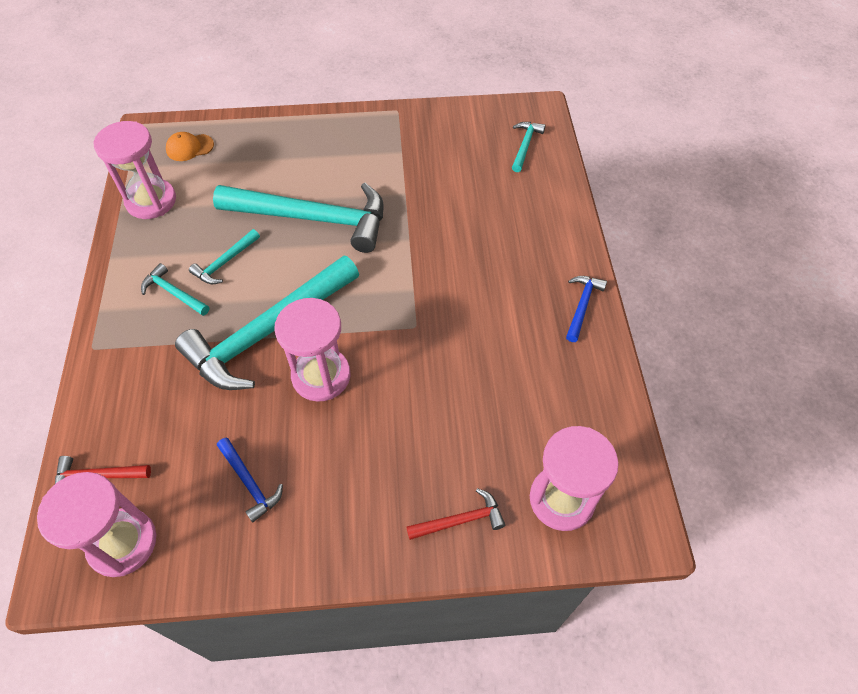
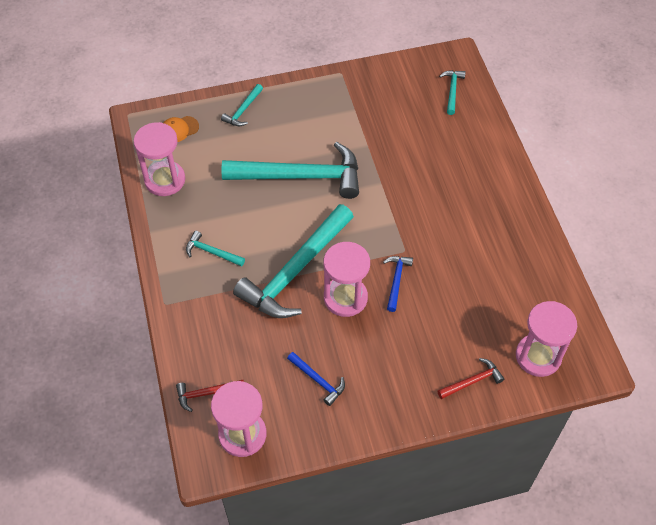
camera: 10 degrees left, 0 degrees up
(224, 262) = (243, 222): turquoise hammer -> turquoise hammer (243, 110)
(582, 305) = (524, 216): blue hammer -> blue hammer (396, 280)

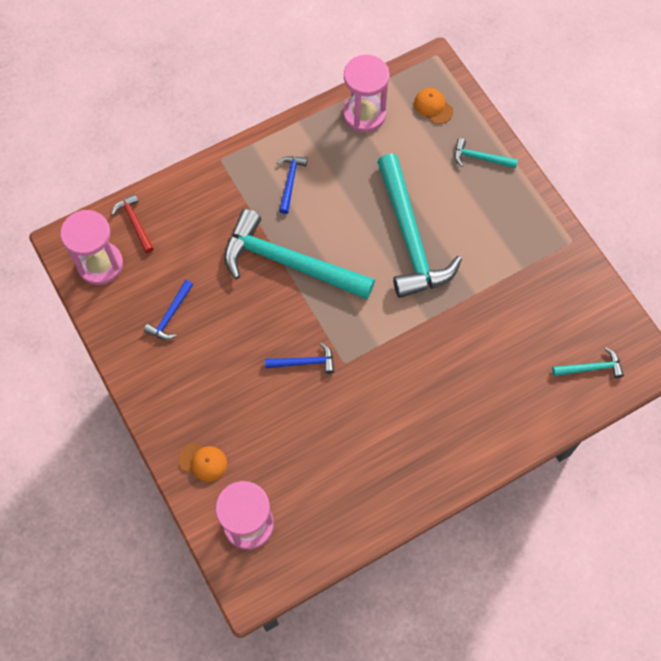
camera: 75 degrees right, 10 degrees up
(211, 252) = (290, 181): turquoise hammer -> blue hammer
(345, 298) = (270, 318): pink hourglass -> none
(473, 381) = (203, 462): red hammer -> orange cap

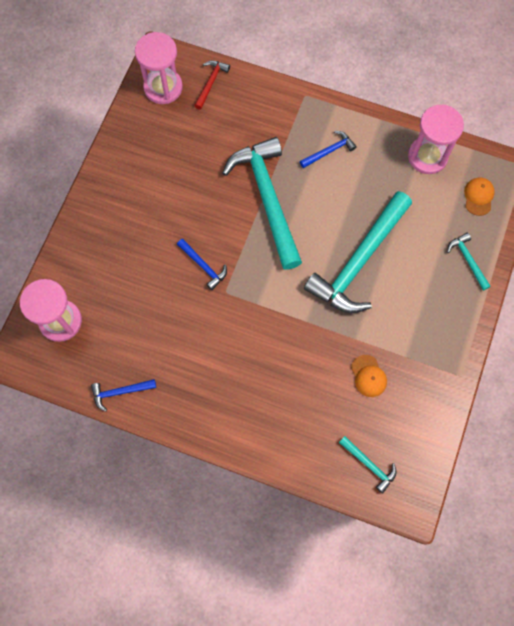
camera: 50 degrees right, 5 degrees up
(170, 315) = (164, 157): blue hammer -> blue hammer (119, 392)
(203, 462) = (80, 259): orange cap -> orange cap (368, 376)

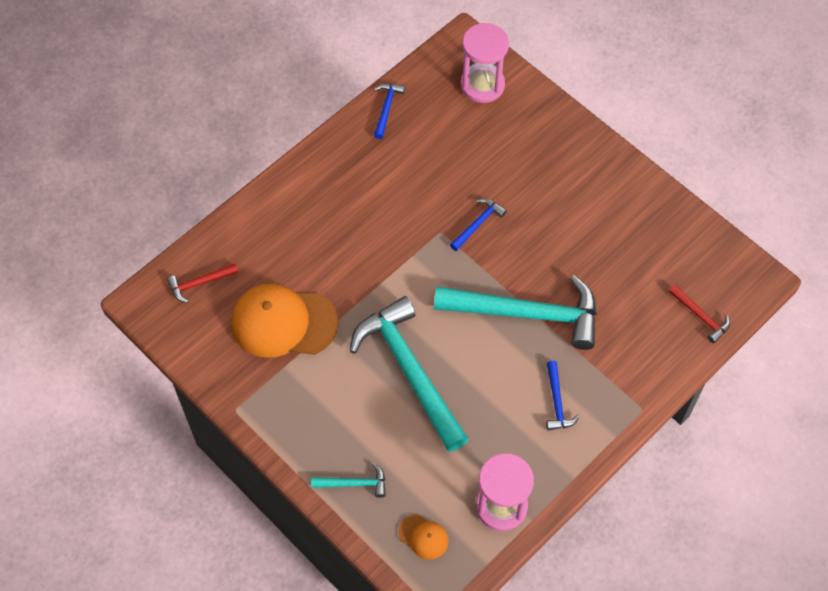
camera: 115 degrees right, 10 degrees down
(163, 87) = (714, 266): pink hourglass -> none
(203, 266) = (478, 223): blue hammer -> blue hammer turned 150 degrees clockwise
(368, 376) = (284, 322): orange cap -> orange cap, size x2.19
(369, 465) = (199, 283): turquoise hammer -> red hammer

